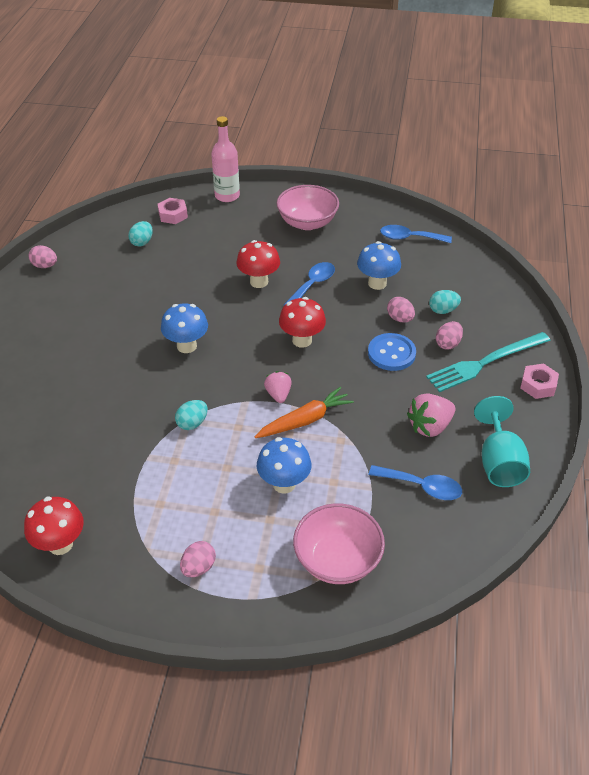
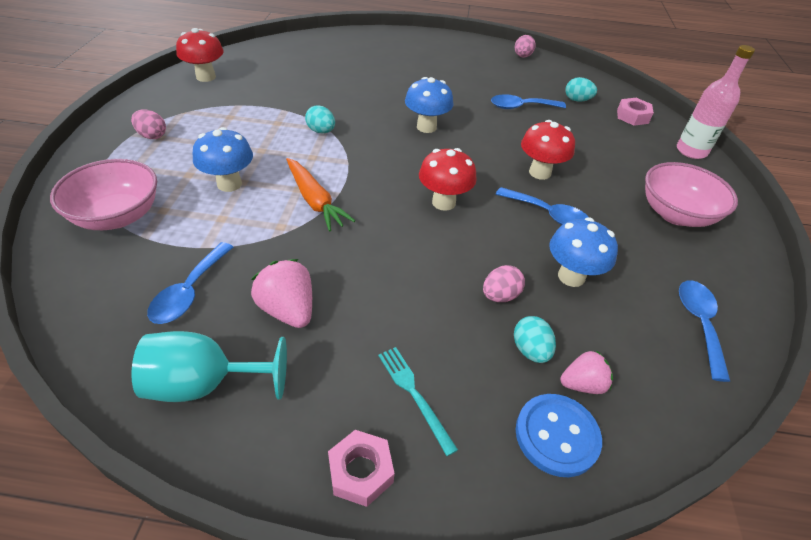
camera: 85 degrees right, 0 degrees up
(152, 279) = (521, 107): none -> blue spoon
(278, 394) = (355, 183): pink strawberry -> pink strawberry (582, 384)
(391, 353) = (427, 281): blue button -> blue button (556, 436)
(448, 344) = (453, 348): pink egg -> none
(485, 363) = (414, 394): turquoise fork -> turquoise fork, size x0.55

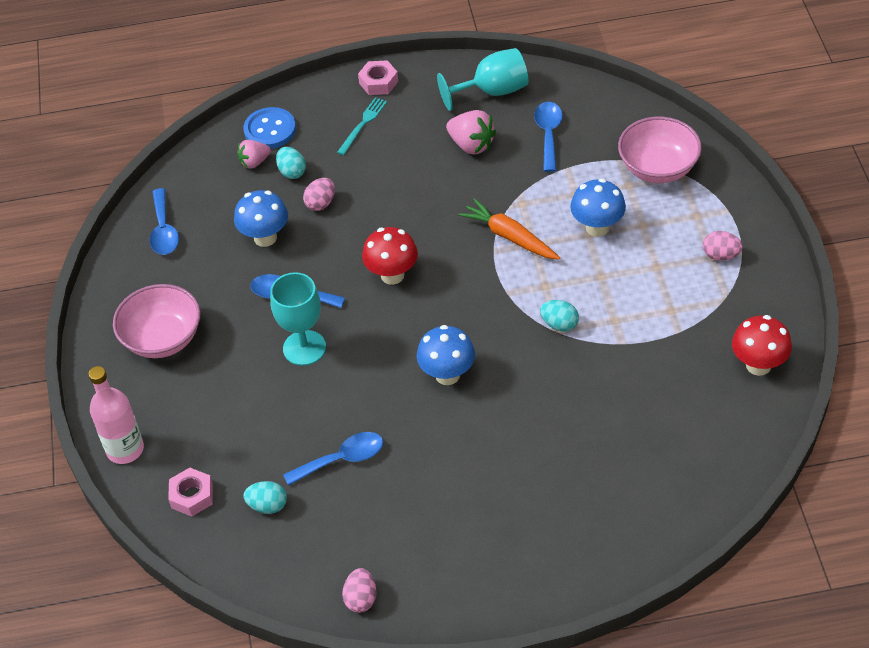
camera: 170 degrees right, 5 degrees up
(414, 394) = (363, 124): turquoise fork -> turquoise fork turned 105 degrees counterclockwise
(540, 172) = (304, 348): red mushroom -> turquoise goblet

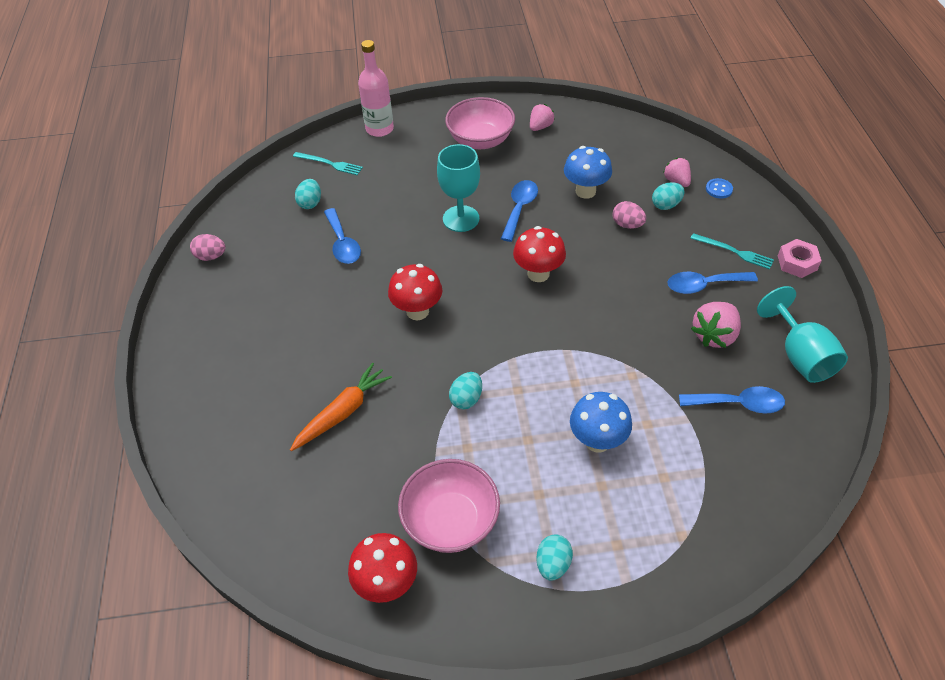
camera: 90 degrees right, 0 degrees up
(144, 281) = (540, 127): none -> pink strawberry
(164, 230) = (594, 134): blue spoon -> blue spoon (704, 285)
(192, 496) = (330, 164): pink nut -> turquoise fork
(270, 130) = (719, 189): blue button -> blue button, size x0.54
(447, 375) = (417, 311): blue mushroom -> red mushroom
(510, 237) = (585, 363): orange carrot -> orange carrot (342, 412)
(658, 168) = (693, 510): pink bowl -> pink bowl (450, 521)
(721, 255) = (553, 564): pink egg -> turquoise egg

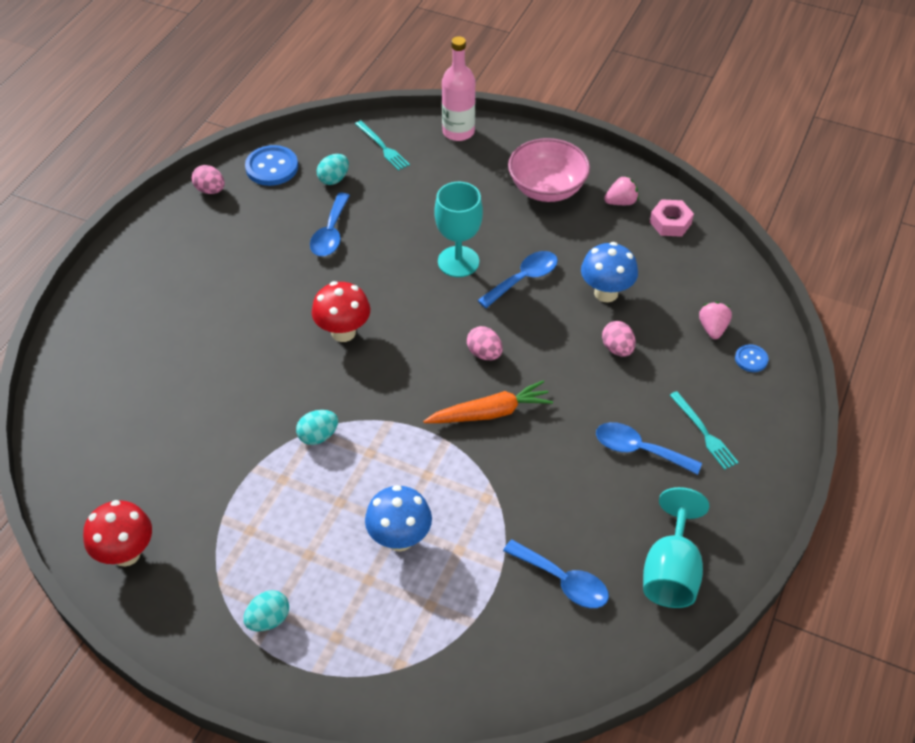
camera: 30 degrees right, 0 degrees up
(250, 216) = (272, 167): none -> blue button
(342, 412) = (206, 390): orange carrot -> orange carrot (490, 413)
(450, 521) = (217, 533): pink bowl -> none
(538, 274) = (484, 353): red mushroom -> pink egg
(666, 205) = (677, 348): turquoise egg -> none
(714, 335) = (602, 504): pink strawberry -> none
(797, 263) = (761, 479): pink nut -> pink nut (670, 223)

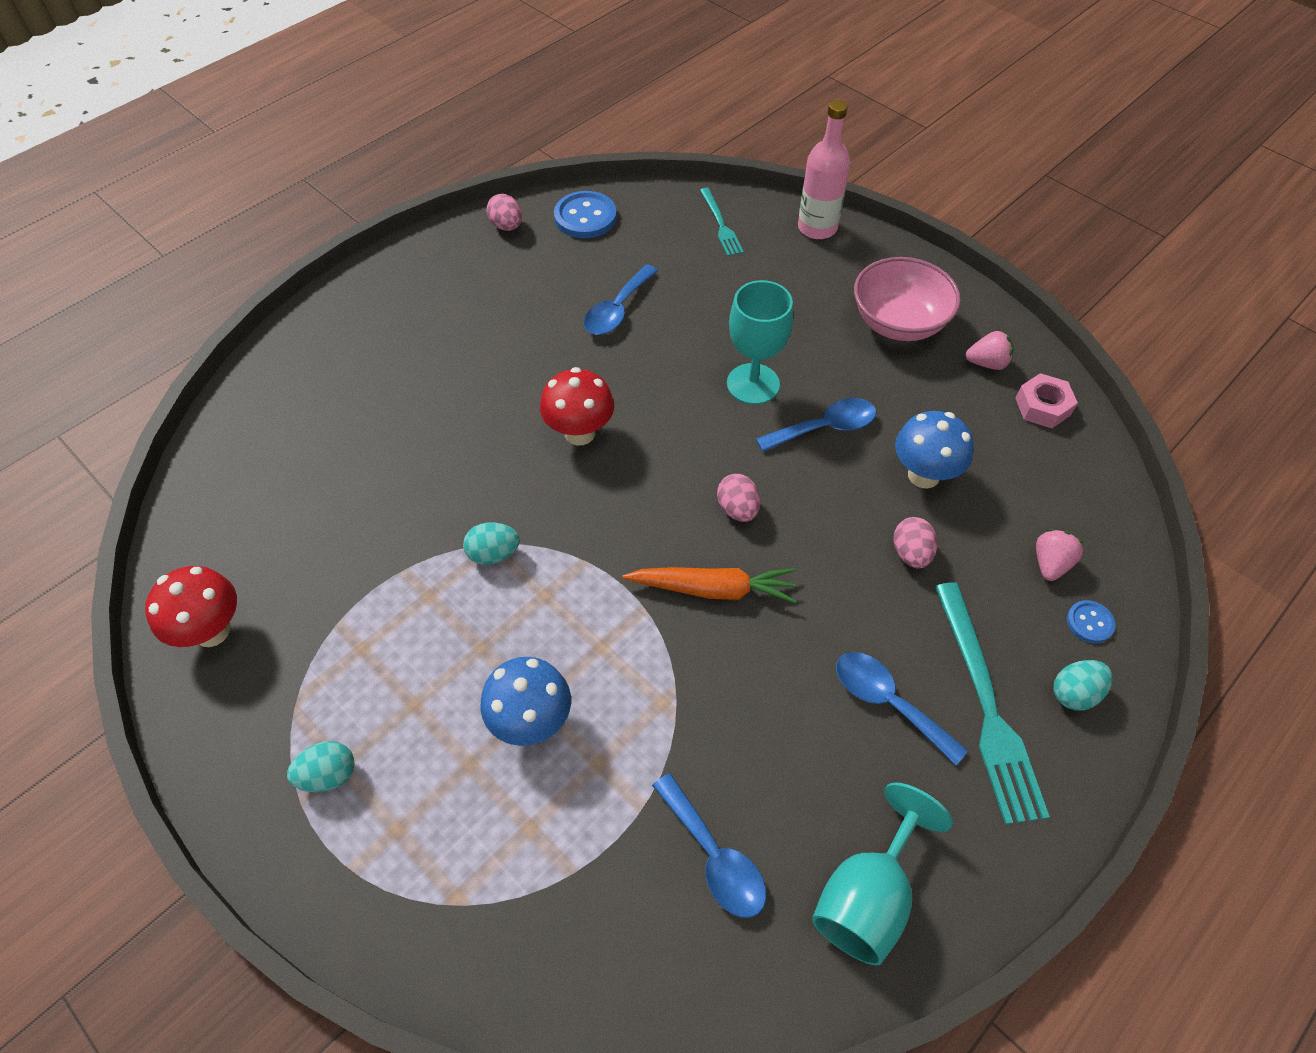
camera: 20 degrees right, 5 degrees up
(334, 179) = (649, 247): turquoise egg -> turquoise egg (1074, 693)
(704, 433) = (987, 707): turquoise fork -> turquoise fork, size x1.81

